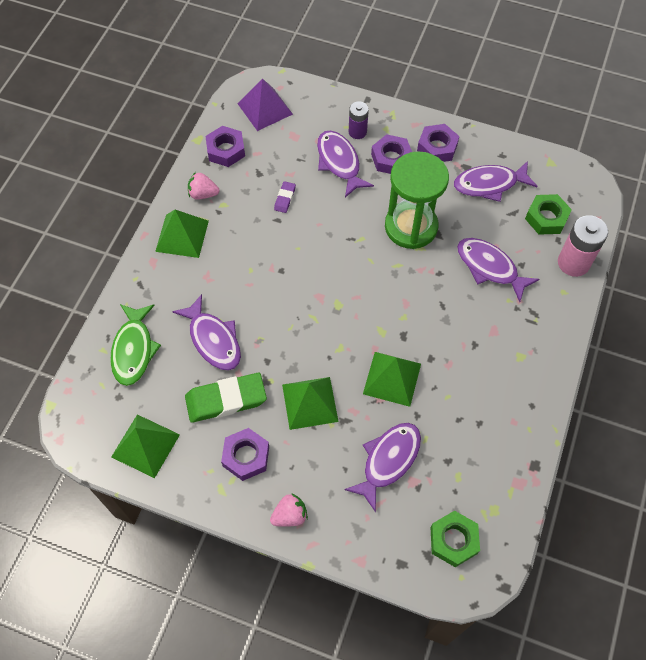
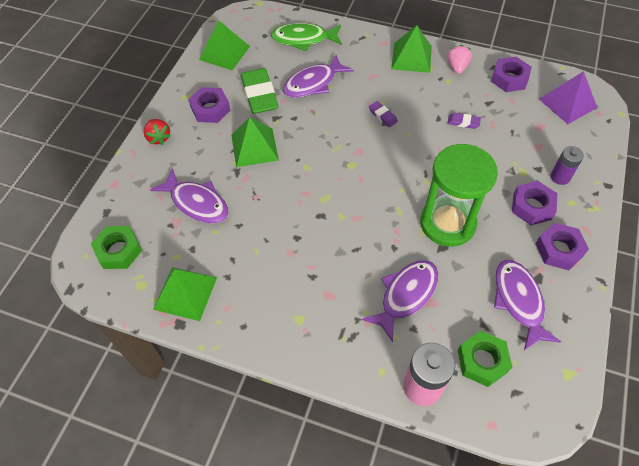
camera: 90 degrees right, 5 degrees down
(270, 271) = (382, 115): none -> purple eraser
(290, 515) = (158, 138): pink strawberry -> red strawberry
(339, 162) = (516, 162): purple fish -> none
(392, 378) = (276, 206): green pyramid -> green pyramid (185, 293)

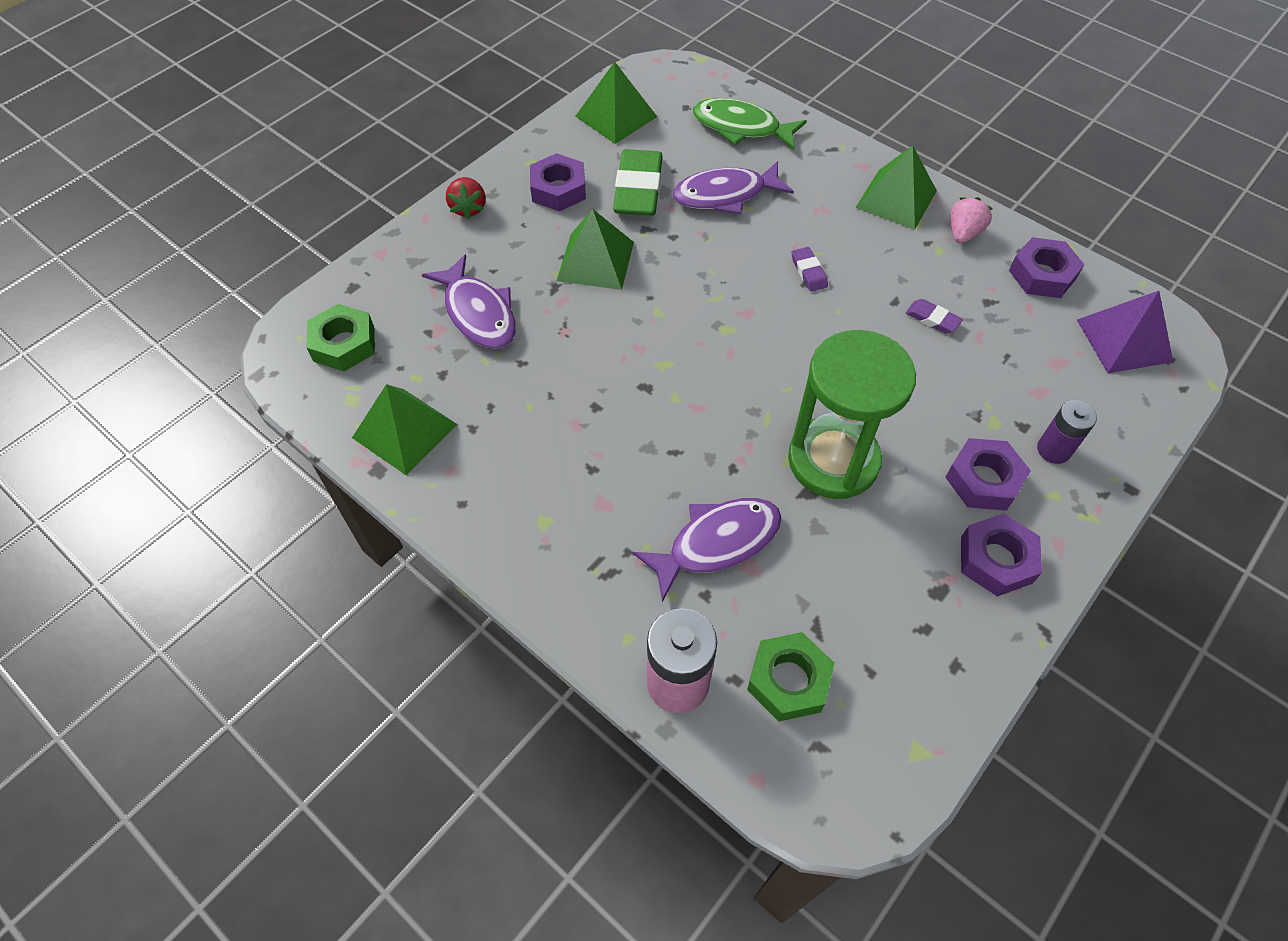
camera: 20 degrees right, 0 degrees up
(519, 301) = (891, 614): purple fish -> none

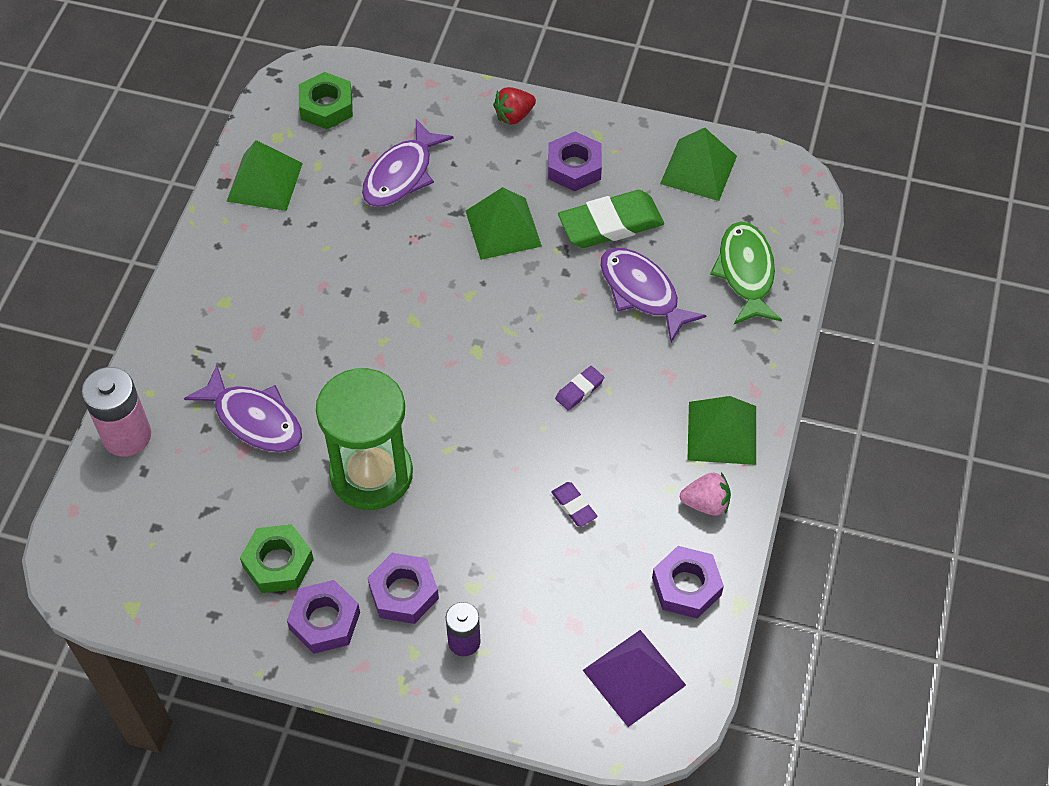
camera: 65 degrees right, 0 degrees up
(788, 680) = (156, 505): green nut -> green nut (278, 563)
(932, 319) = (574, 506): purple eraser -> purple eraser turned 45 degrees counterclockwise

